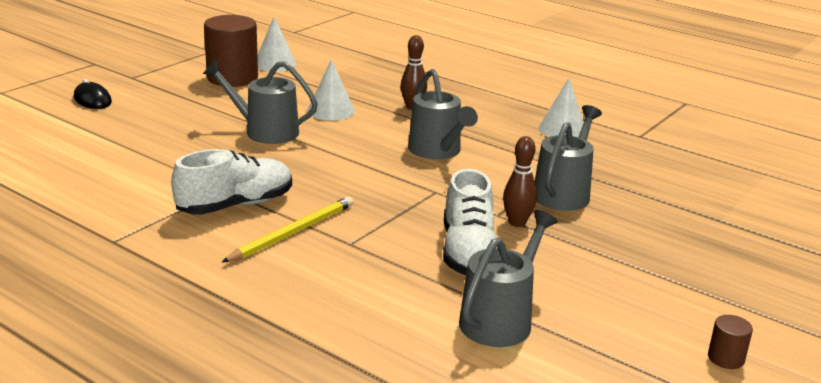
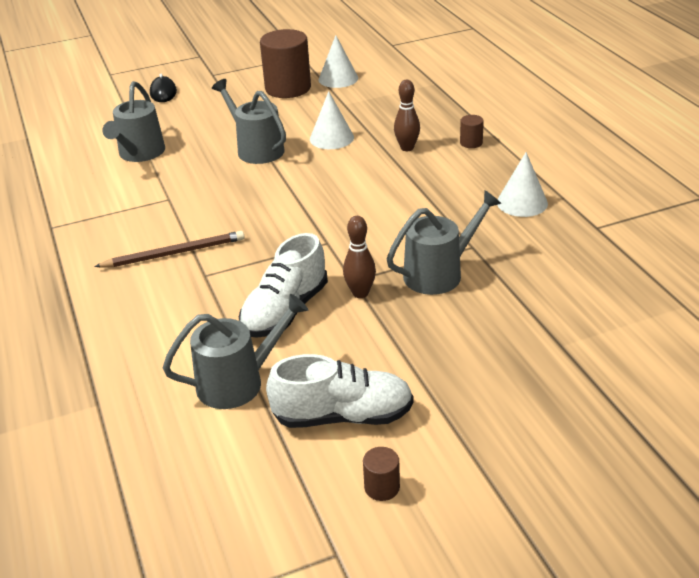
camera: 35 degrees right, 10 degrees up
(235, 205) = (161, 217): white shoe -> white shoe (343, 416)
(293, 232) = (174, 253): yellow pencil -> brown pencil
(437, 151) = (376, 200): grey watering can -> grey watering can (140, 153)
(464, 95) = (471, 143): none -> brown cylinder

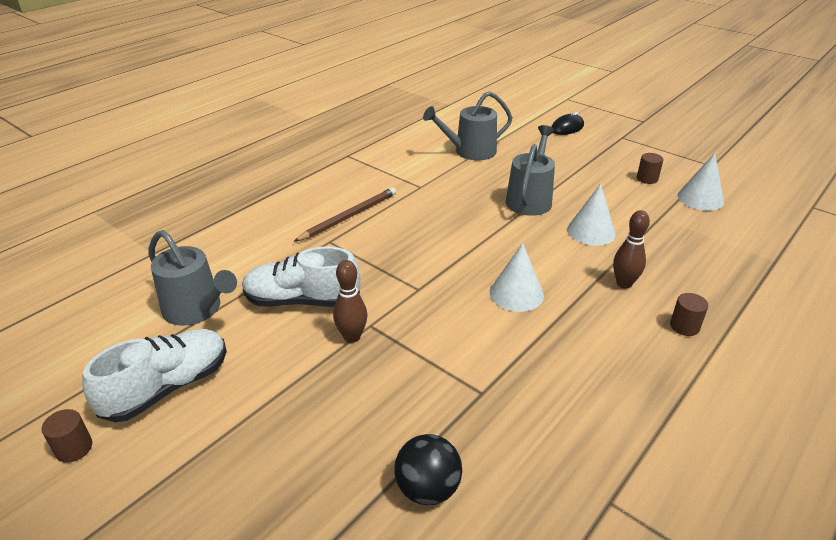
camera: 60 degrees right, 0 degrees up
(174, 253) = (349, 216): brown pencil -> brown pencil turned 90 degrees counterclockwise
(288, 88) = (647, 179): brown cylinder -> brown cylinder, size x0.44
(343, 416) = (167, 388): white shoe -> white shoe turned 105 degrees counterclockwise
(439, 273) = (416, 381): grey watering can -> none
(522, 203) = (602, 409): white cone -> white cone (516, 293)
(545, 296) = (427, 489): none -> black ball

